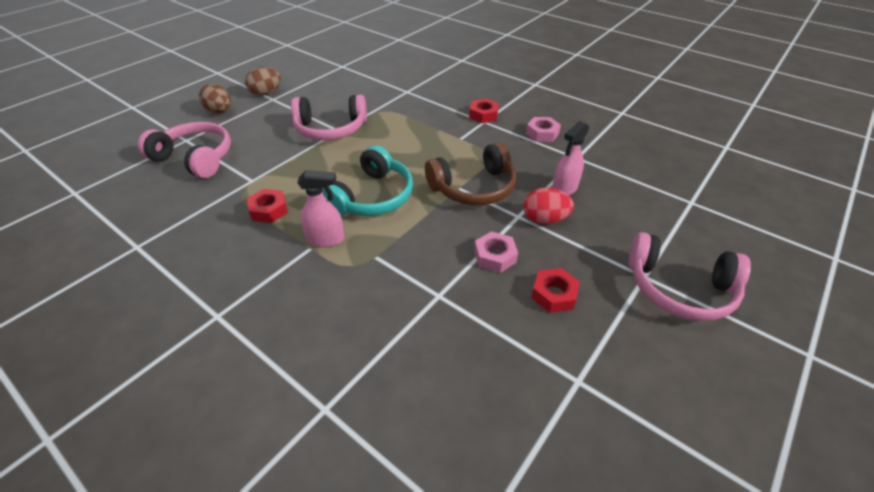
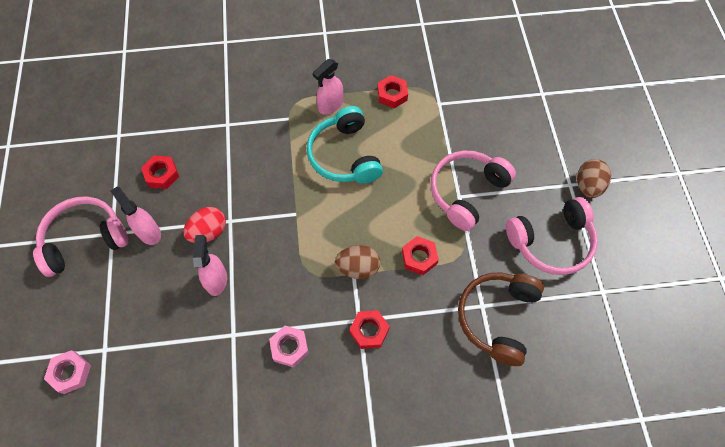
camera: 135 degrees right, 20 degrees up
(195, 158) = (505, 87): pink headphones -> pink headphones (551, 242)
(220, 111) = (577, 135): brown egg -> brown egg (358, 268)
(409, 122) = (419, 257): none -> red nut
(474, 188) = (285, 222): brown headphones -> brown headphones (497, 318)
(495, 256) = (218, 174): pink nut -> pink nut (70, 373)
(603, 253) = (149, 232): none -> pink spray bottle

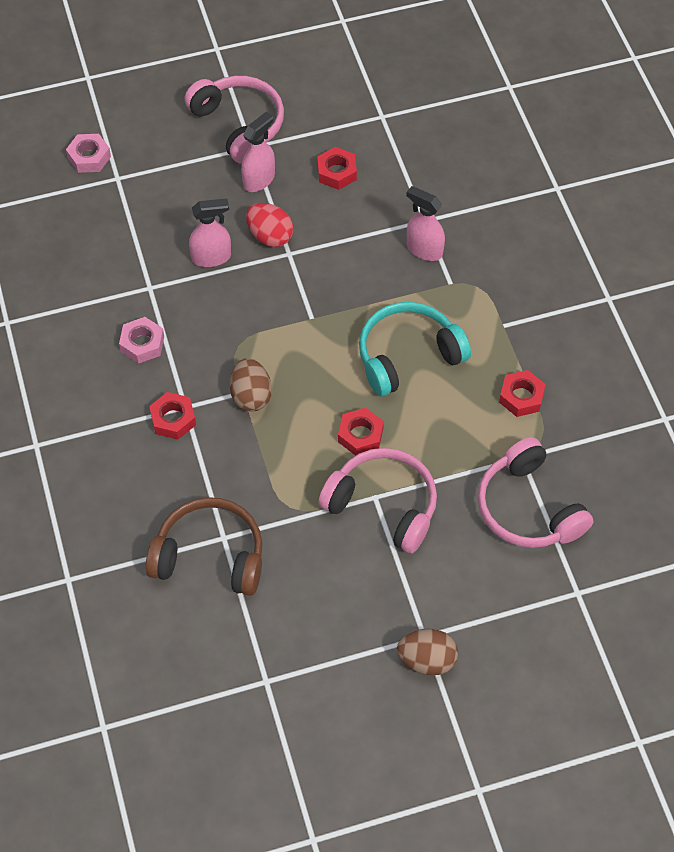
camera: 80 degrees right, 5 degrees down
(330, 105) = (484, 327): pink spray bottle -> pink spray bottle (424, 249)
(419, 257) = (276, 460): red nut -> red nut (360, 435)
(551, 242) = (327, 614): pink headphones -> pink headphones (528, 508)

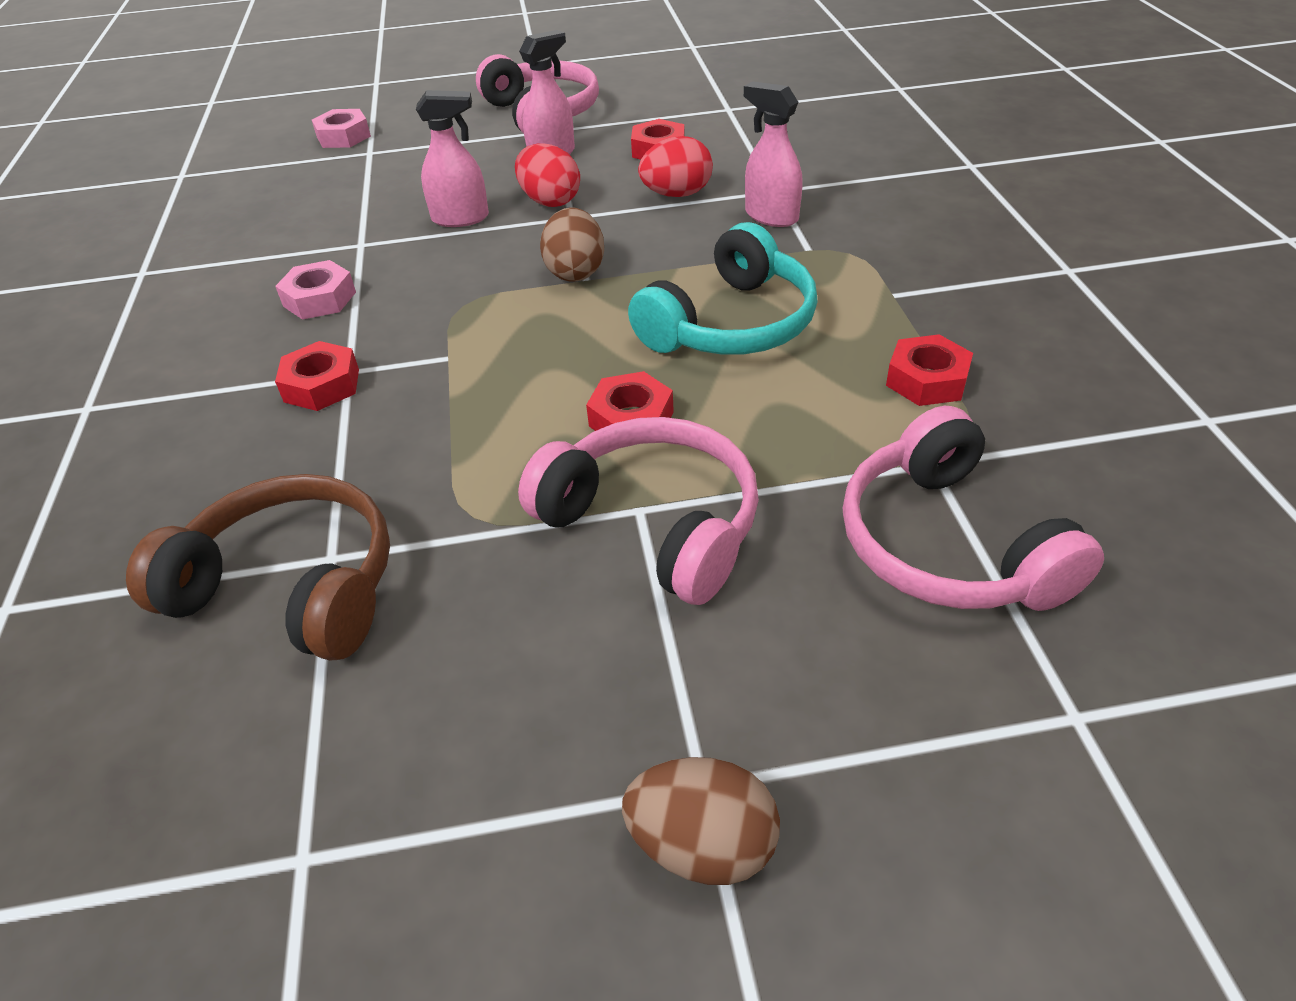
camera: 10 degrees right, 15 degrees down
(251, 396) = (460, 362): brown egg -> brown egg (575, 272)
(357, 226) = (677, 194): none -> red egg
(408, 356) = (731, 324): turquoise headphones -> turquoise headphones turned 150 degrees clockwise

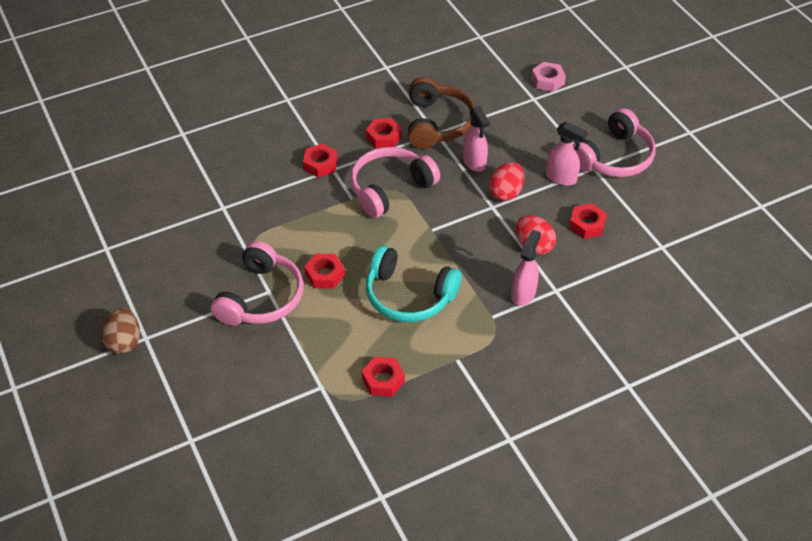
camera: 70 degrees right, 5 degrees up
(291, 587) = (206, 202): brown headphones -> brown headphones (437, 123)
(319, 299) = (383, 137): pink nut -> red nut
(575, 272) = (437, 223): brown egg -> none
(948, 544) = (270, 396): pink headphones -> pink headphones (390, 188)

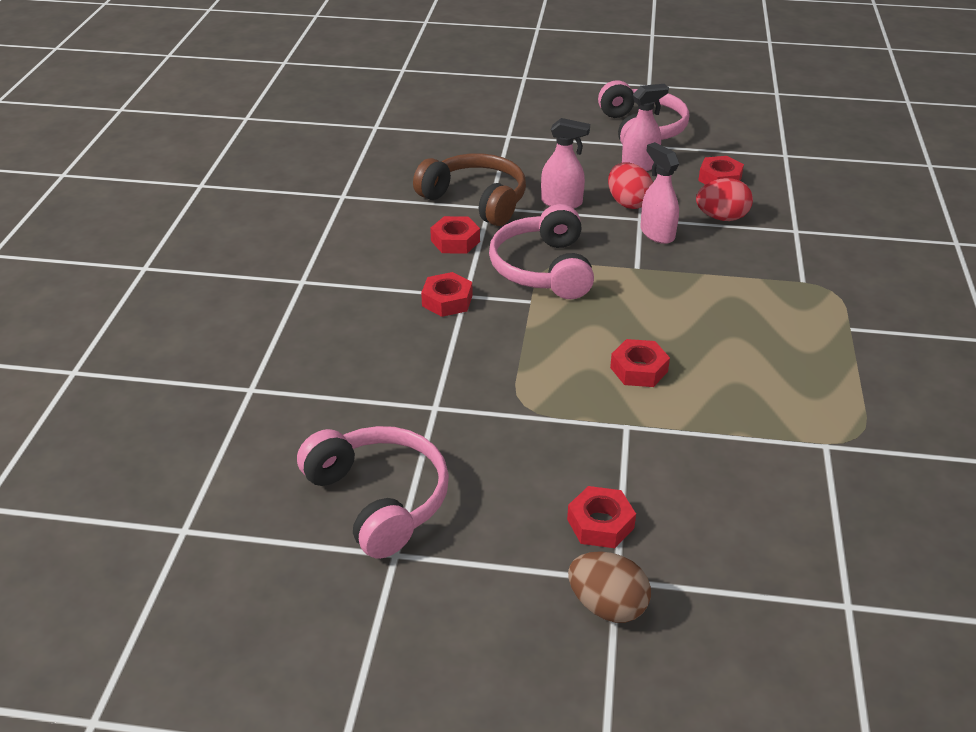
camera: 55 degrees left, 10 degrees down
(261, 297) = (632, 436): pink headphones -> pink headphones (379, 499)
(383, 380) = (847, 392): red nut -> red nut (600, 523)
(408, 296) = (727, 322): turquoise headphones -> none
(523, 293) = (785, 250): pink spray bottle -> pink spray bottle (657, 233)
(548, 80) = (492, 119): pink nut -> none

